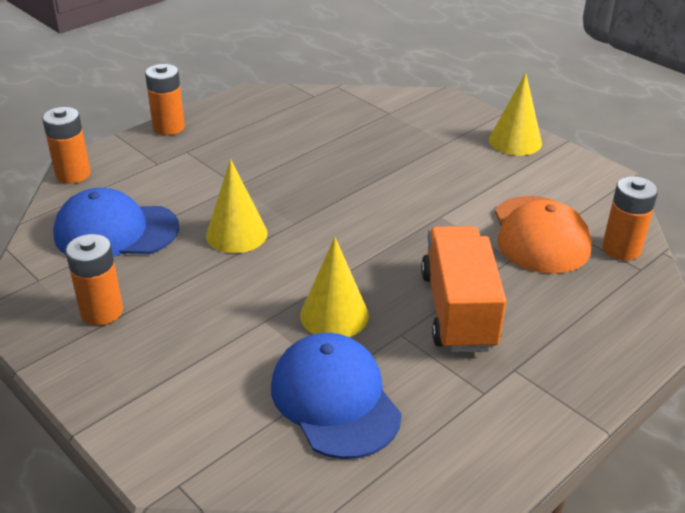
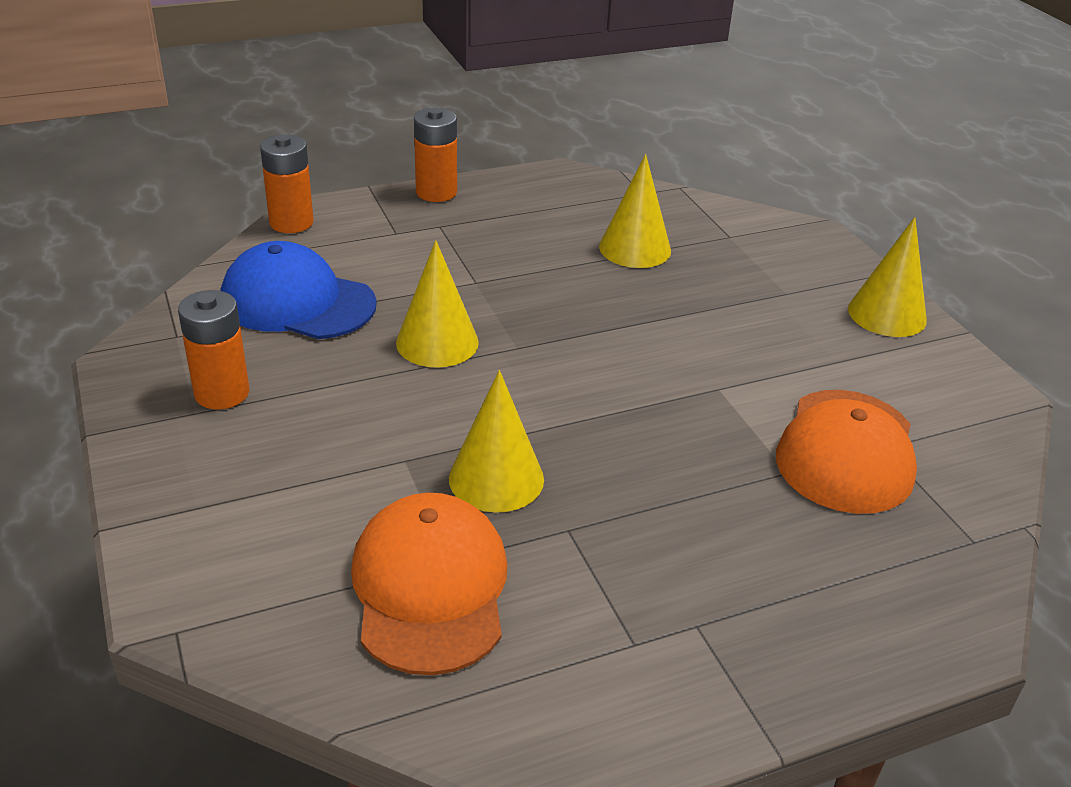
camera: 20 degrees right, 0 degrees up
(332, 135) = (635, 248): none -> yellow cone
(335, 399) = (430, 587): blue cap -> orange cap
(458, 310) = (666, 521): orange truck -> none
(621, 249) = (959, 504): orange battery -> none

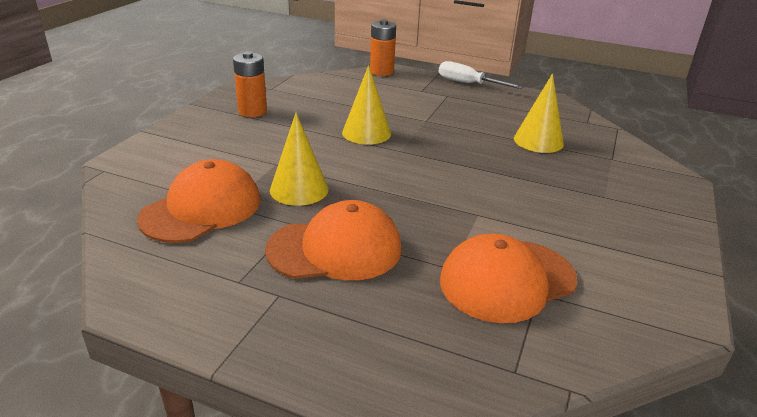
camera: 45 degrees right, 5 degrees down
(297, 302) = (335, 96): blue cap -> none
(436, 192) = (468, 84): orange battery -> white screwdriver
(660, 529) = (335, 249): none -> orange cap
(887, 314) = (664, 237): yellow cone -> none

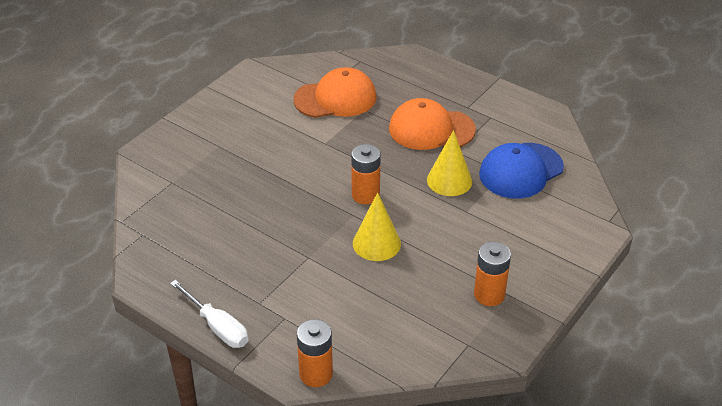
camera: 165 degrees left, 10 degrees up
(202, 209) = (521, 171): orange cap -> blue cap
(395, 167) = (365, 195): none -> orange battery
(538, 141) = (218, 212): yellow cone -> none

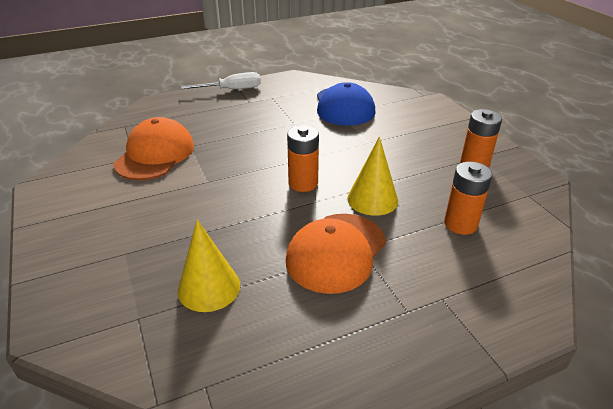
camera: 60 degrees left, 5 degrees down
(217, 326) = (429, 365): white screwdriver -> white screwdriver (232, 90)
(316, 374) = (538, 304): orange battery -> orange battery (460, 224)
(431, 129) = (255, 124): orange cap -> orange cap (336, 252)
(449, 180) = (325, 137): yellow cone -> yellow cone (209, 287)

